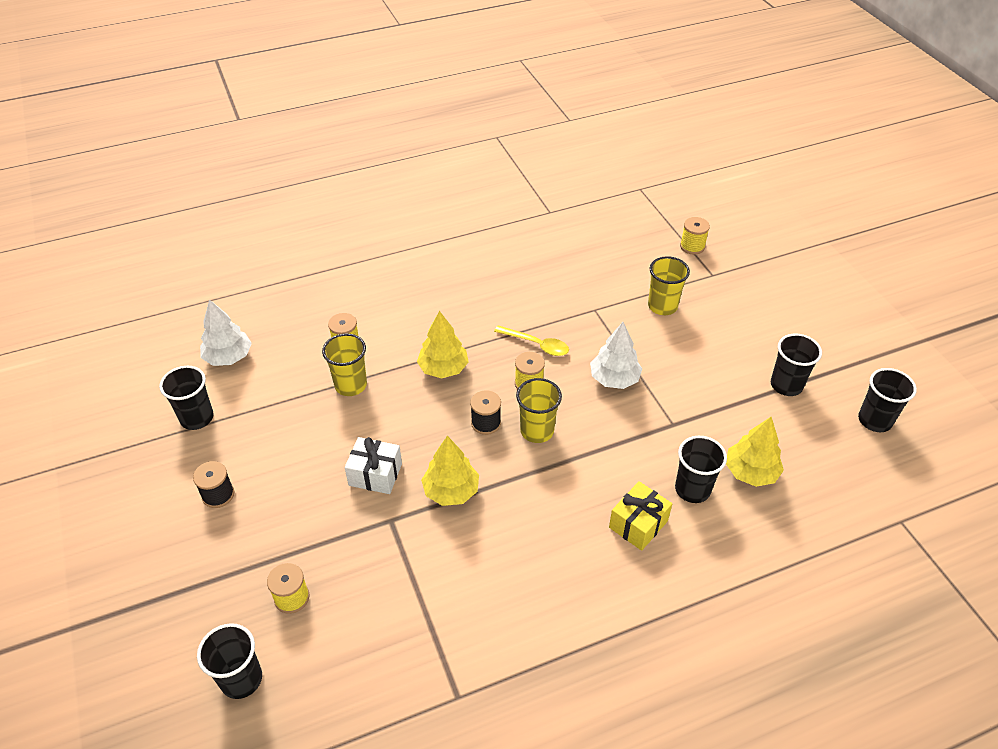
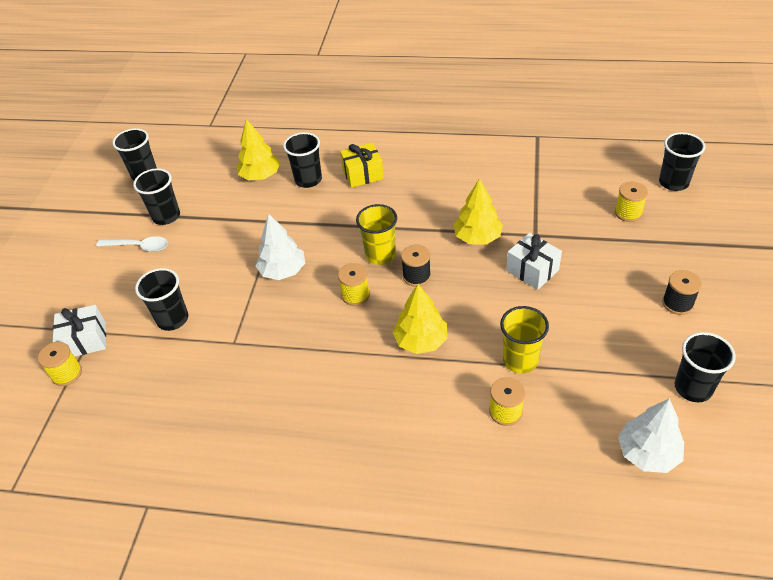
camera: 145 degrees left, 0 degrees up
(537, 345) = (318, 328): yellow spoon -> none
(662, 306) = (172, 319): yellow cup -> black cup
(709, 268) = (85, 340): none -> white gift
(769, 348) = (139, 247): none -> white spoon

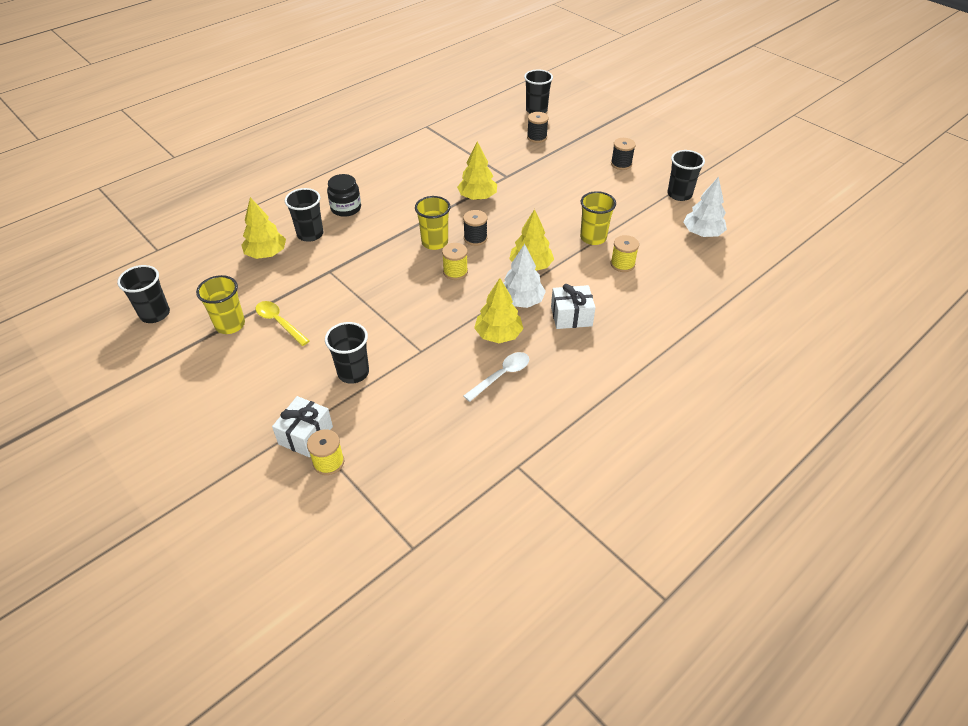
camera: 55 degrees left, 0 degrees up
(139, 247) = (242, 356): white spoon -> white spoon (502, 375)
(166, 216) = (230, 324): black cup -> yellow cup
(192, 238) = (279, 322): none -> yellow spoon
(283, 271) = (385, 293): white tree -> white tree (521, 301)
(301, 381) = (498, 335): none -> yellow tree
(363, 174) = (346, 208): yellow gift -> black jar
(532, 270) = (533, 194): white gift -> white gift (571, 316)
(628, 213) = (537, 137): yellow spool -> black spool

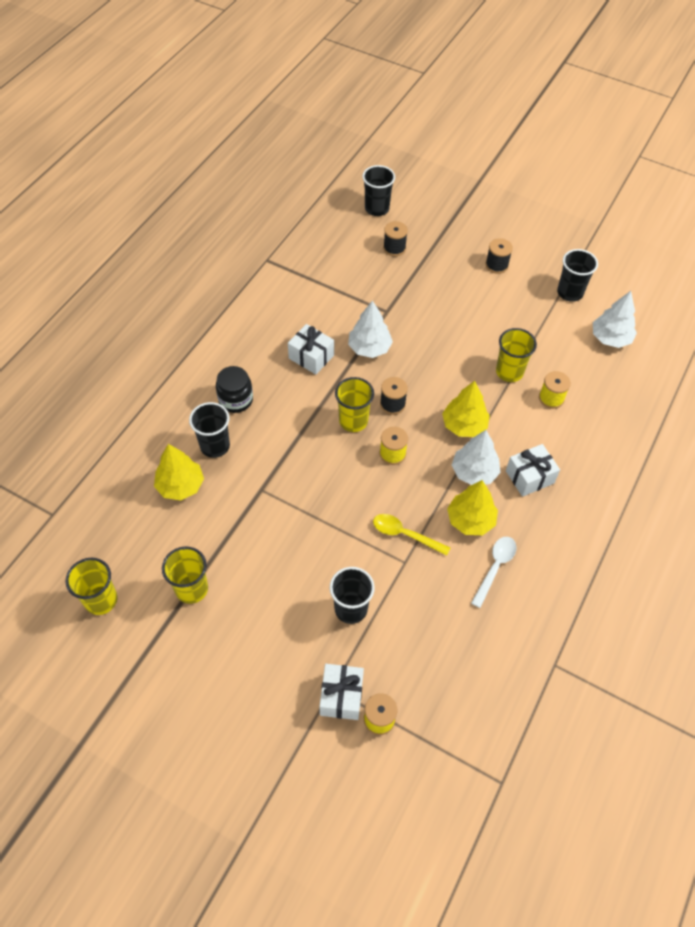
camera: 20 degrees left, 10 degrees up
(155, 314) = (101, 600): black cup -> yellow cup
(279, 322) = (242, 570): yellow spoon -> yellow spoon (404, 534)
(425, 193) = (311, 357): none -> white gift
(477, 197) = (369, 348): yellow tree -> white tree

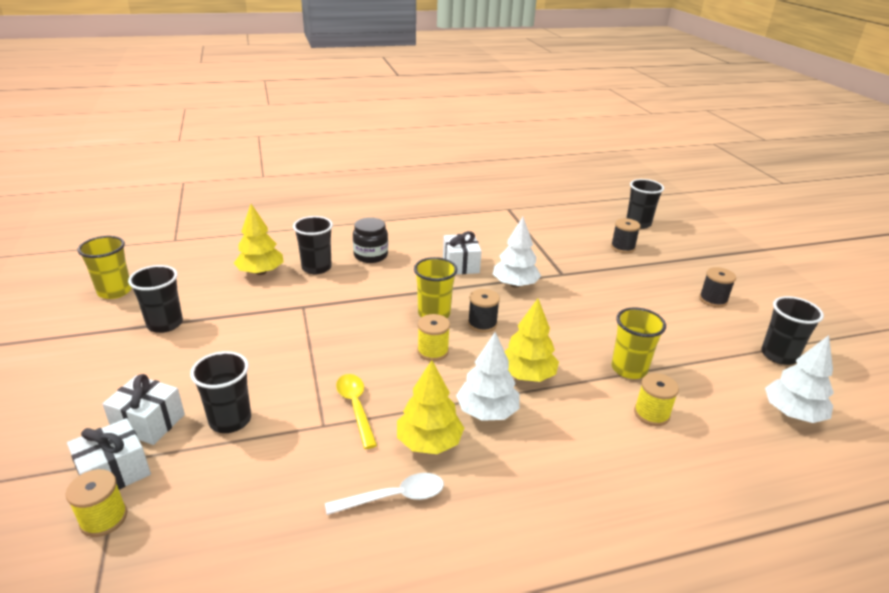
camera: 45 degrees right, 25 degrees down
(191, 589) = (165, 324): yellow cup -> black cup
(529, 477) = (540, 455): white gift -> white gift (149, 422)

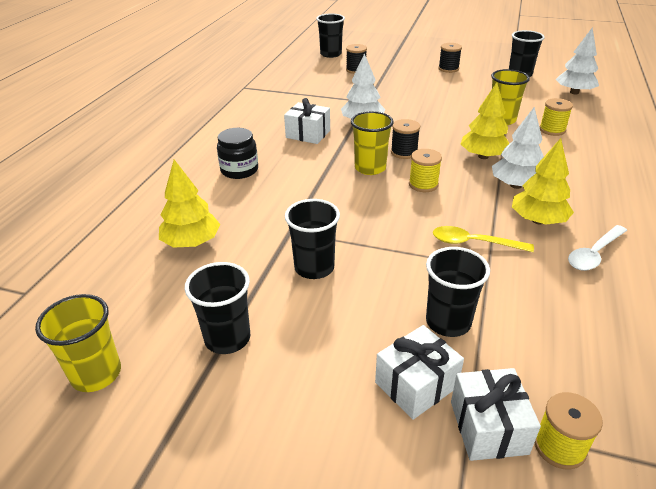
camera: 55 degrees left, 5 degrees up
(316, 268) = (225, 205): black cup -> black cup (314, 267)
(395, 497) = (594, 254): white spoon -> white spoon turned 150 degrees counterclockwise

